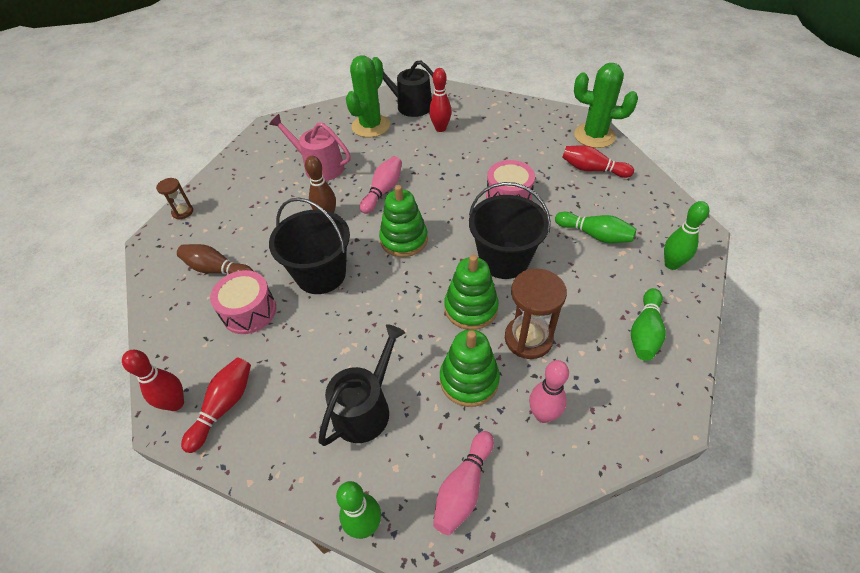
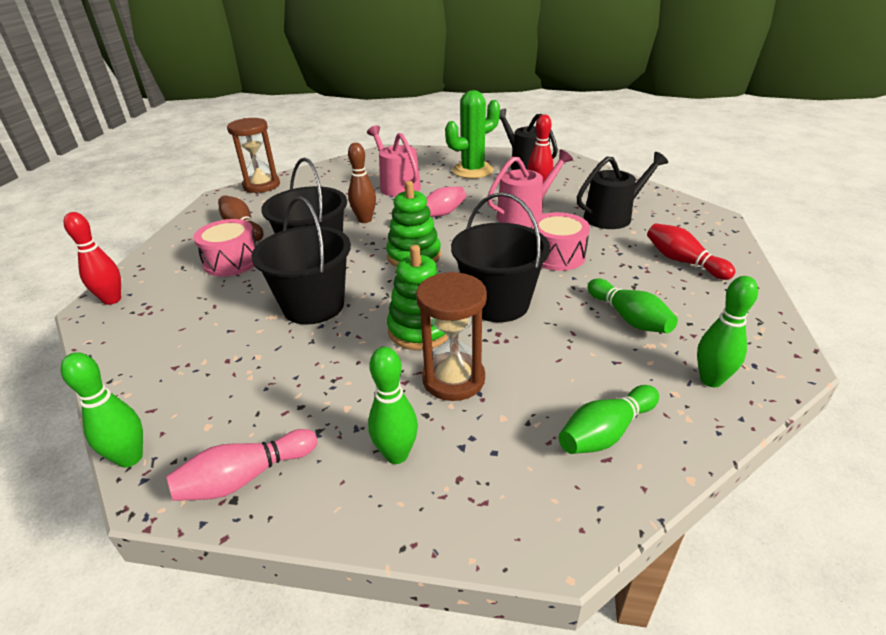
camera: 30 degrees right, 15 degrees down
(182, 212) = (261, 185): brown hourglass -> brown hourglass, size x1.82
(224, 406) = (139, 316): red bowling pin -> none
(365, 408) = (238, 366): black watering can -> black watering can (612, 216)
(369, 324) = (313, 306): none -> black bucket
(453, 163) = (524, 215): none -> pink watering can
(469, 380) = (353, 387): green stacking toy -> none
(543, 415) = (396, 454): pink bowling pin -> green bowling pin
(594, 136) = (714, 234): green cactus -> none

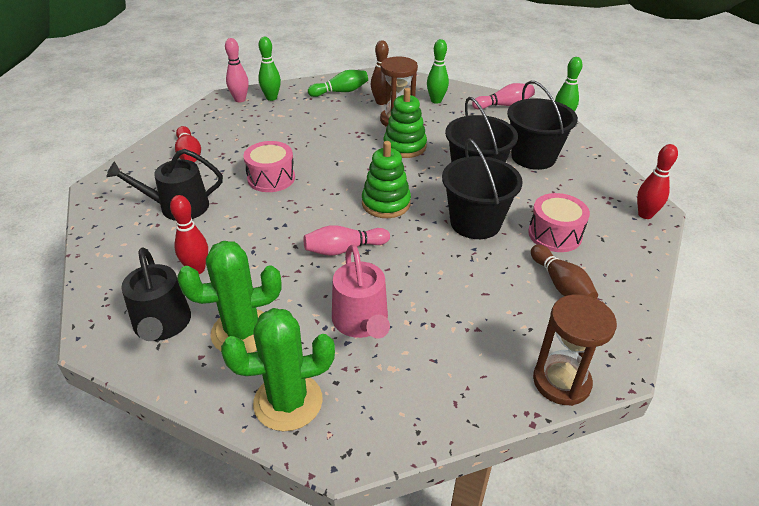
camera: 165 degrees left, 5 degrees up
(365, 220) = (419, 262): brown bowling pin -> brown bowling pin (381, 102)
(423, 157) = (288, 402): none -> green cactus
(498, 303) = (345, 152): black bucket -> black bucket (533, 157)
(524, 215) = (253, 229): pink watering can -> none
(629, 318) = (274, 129): green bowling pin -> none
(755, 362) = (240, 99): none -> pink bowling pin

